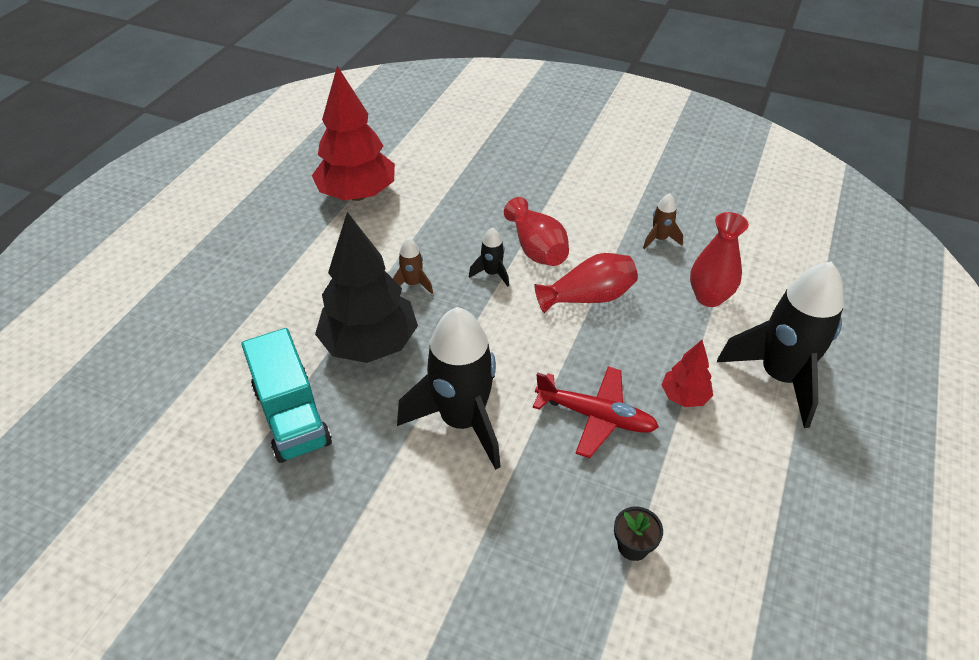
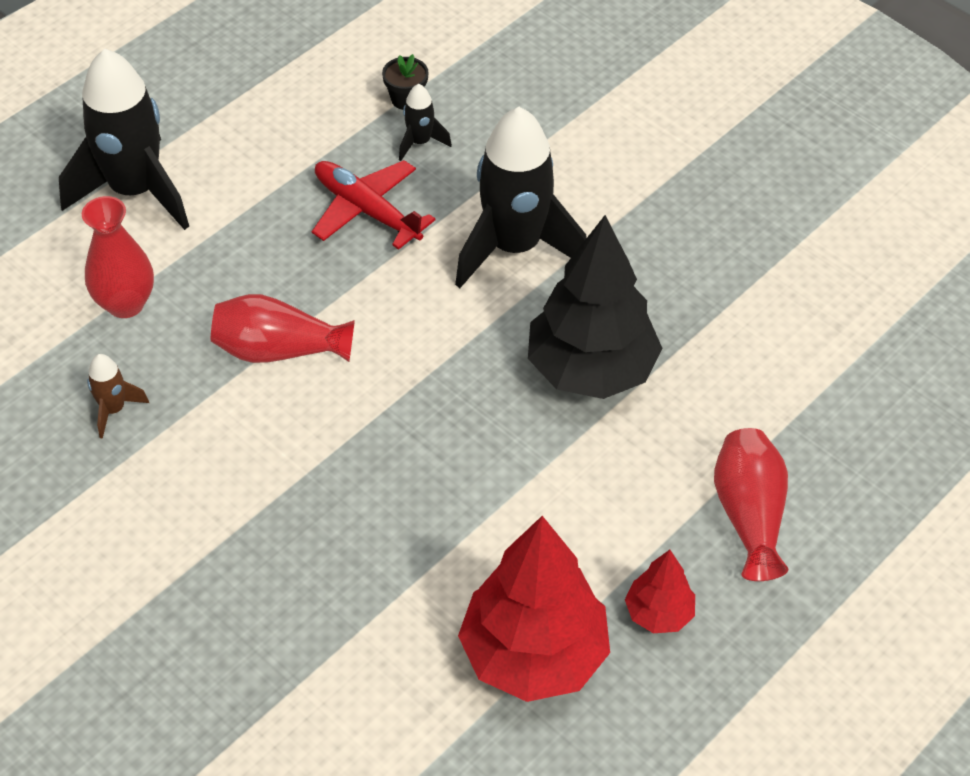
camera: 160 degrees left, 5 degrees up
(292, 416) = (706, 308): turquoise truck -> none
(413, 284) = (504, 444): brown rocket -> none
(492, 273) = (386, 427): black rocket -> black rocket (420, 142)
(536, 248) = (299, 449): red vase -> red vase (749, 515)
(684, 396) = (256, 202): red tree -> red tree (659, 613)

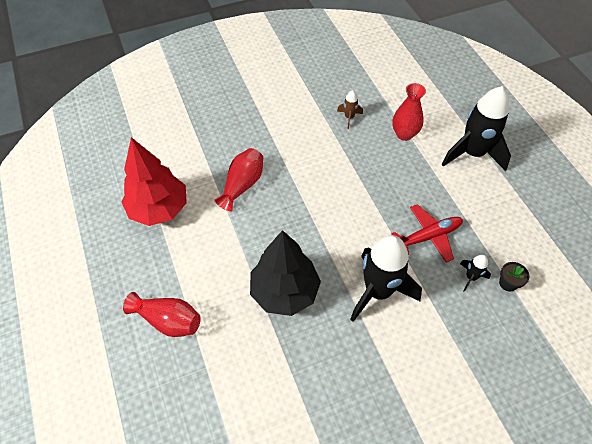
camera: 115 degrees right, 5 degrees up
(279, 350) = (355, 176): red vase -> red vase (242, 185)
(659, 613) = (147, 260): red tree -> none

